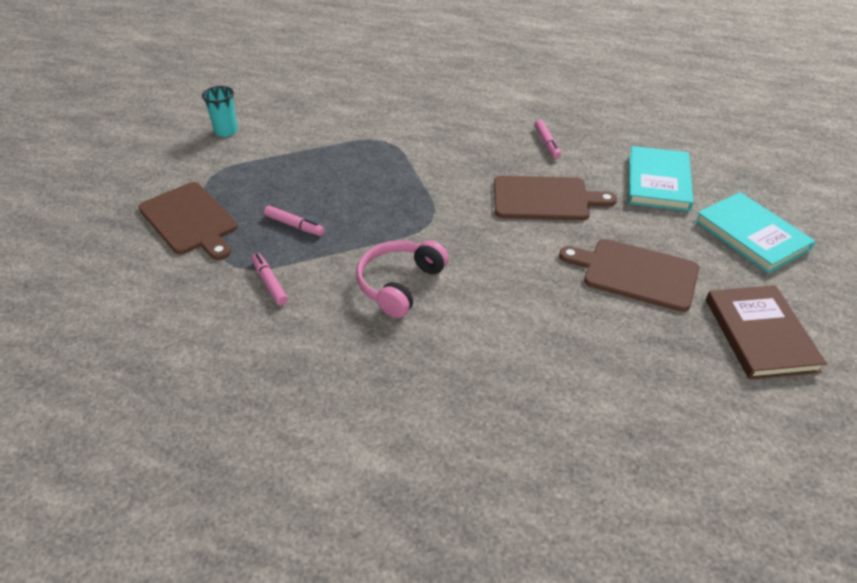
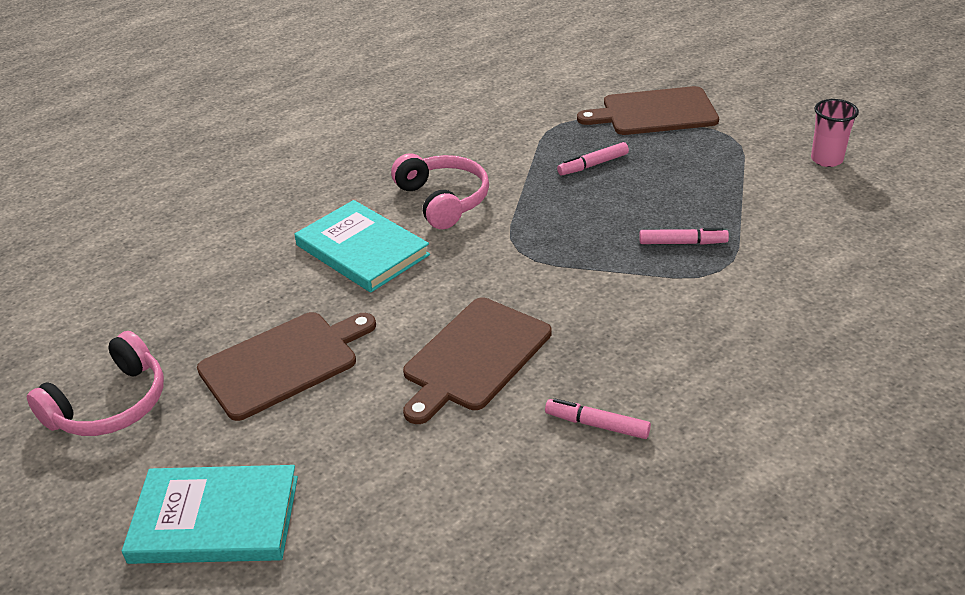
camera: 125 degrees right, 5 degrees down
(226, 131) = (826, 159): turquoise cup -> pink cup
(269, 283) = (518, 135): pink marker -> pink marker (682, 243)
(658, 182) = (403, 496): turquoise book -> turquoise book (362, 250)
(760, 334) = (110, 404): brown book -> pink headphones

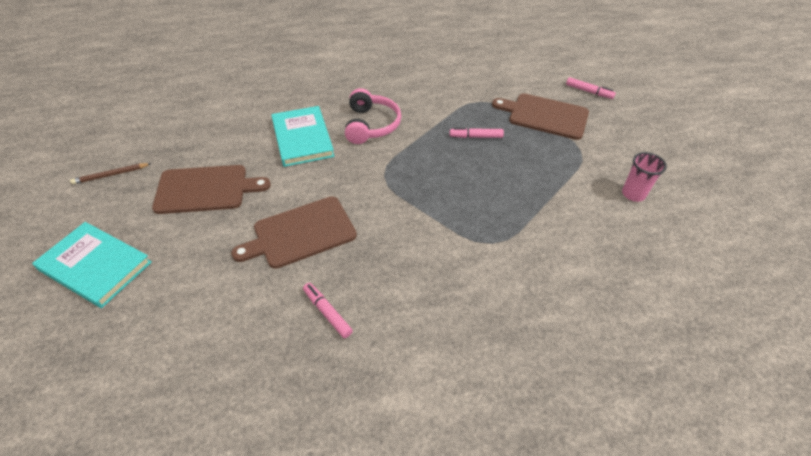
camera: 25 degrees right, 10 degrees up
(110, 404) = (111, 175): pink headphones -> brown pencil
(682, 243) = (485, 213): pink marker -> pink marker (589, 92)

